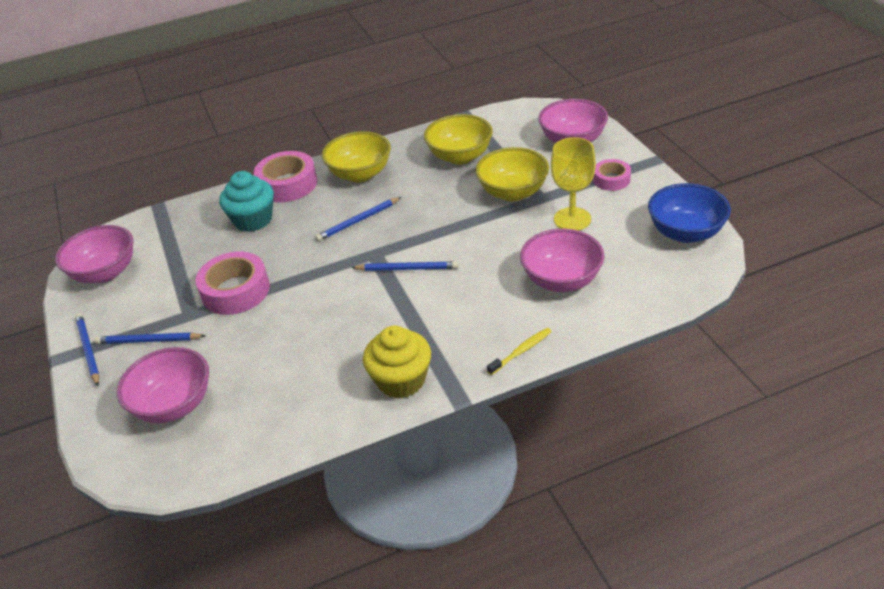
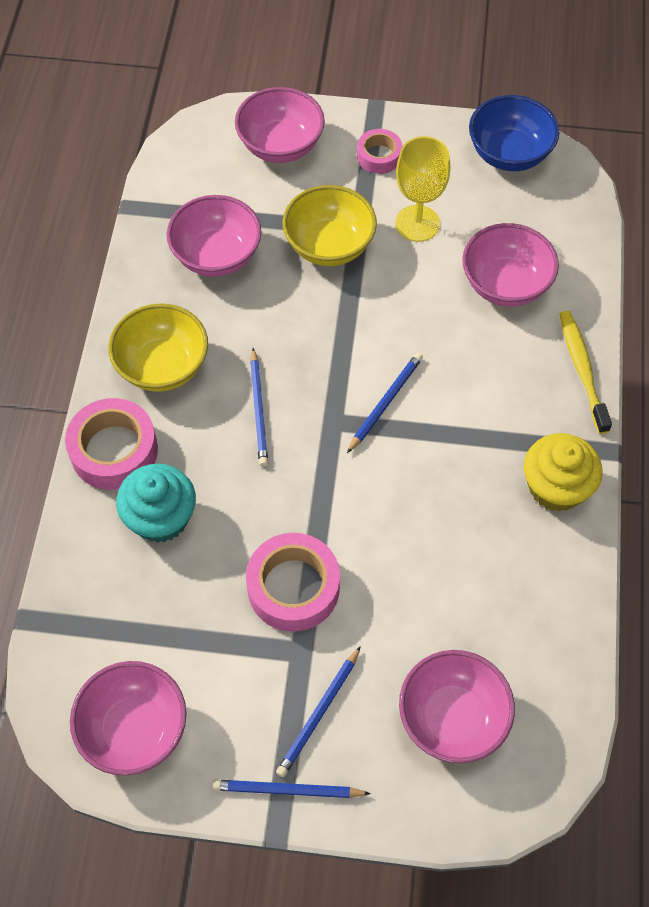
camera: 65 degrees left, 20 degrees up
(460, 156) = (216, 256): yellow bowl -> pink bowl
(521, 351) = (582, 370): yellow toothbrush -> yellow toothbrush, size x1.55

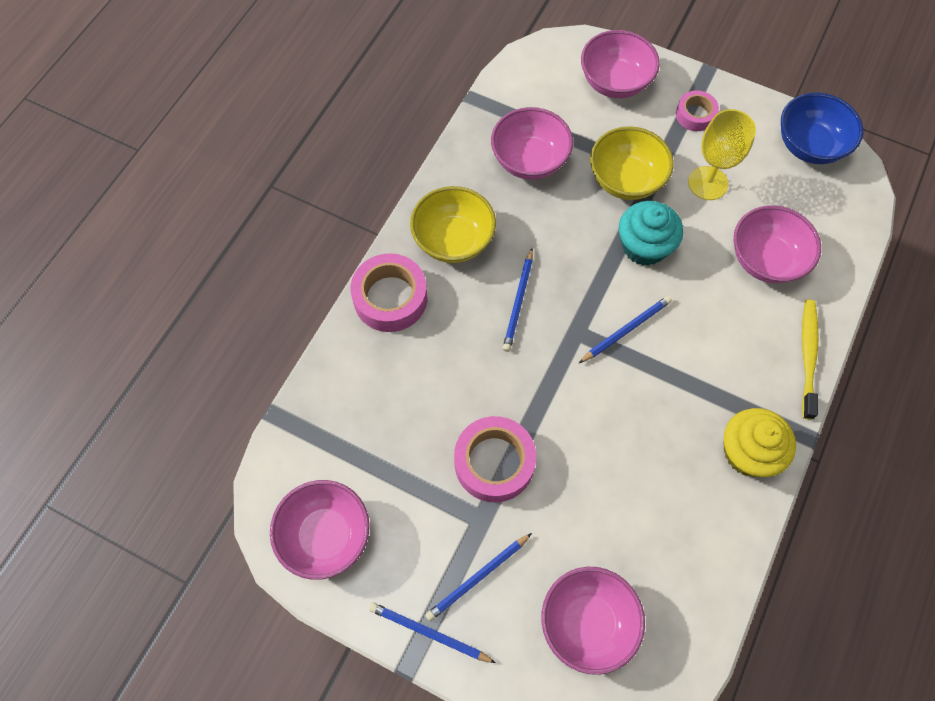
camera: 20 degrees right, 5 degrees up
(161, 517) = (408, 366): turquoise cupcake -> turquoise cupcake (644, 246)

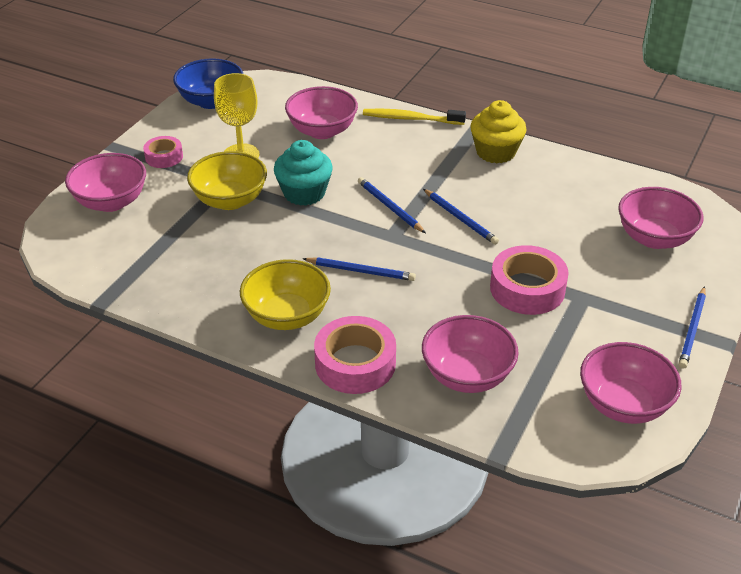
camera: 90 degrees left, 25 degrees down
(477, 578) = (635, 299): blue pencil -> blue pencil (460, 218)
(529, 160) = (195, 261): pink bowl -> pink bowl (467, 375)

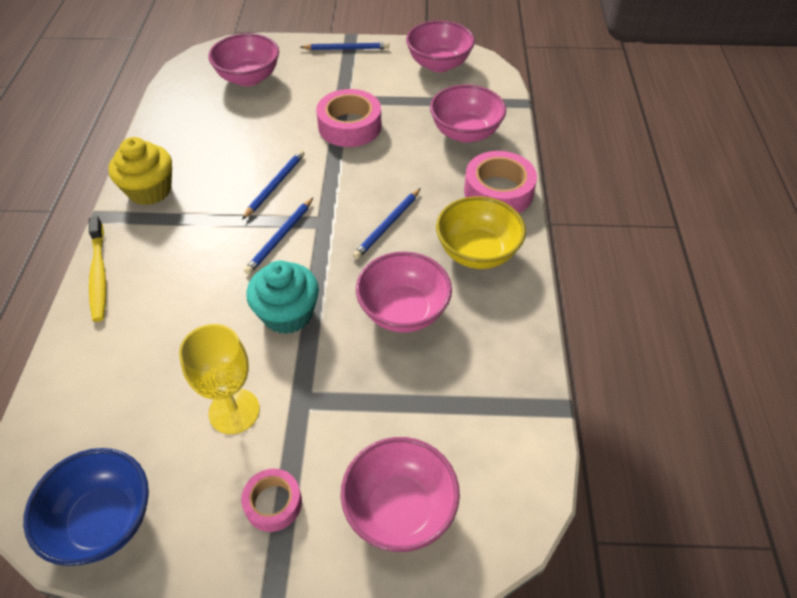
camera: 115 degrees left, 10 degrees up
(230, 200) = (333, 377): yellow bowl -> none
(322, 131) = (150, 348): pink bowl -> pink bowl (403, 311)
(361, 271) = (387, 225): blue pencil -> blue pencil turned 135 degrees counterclockwise

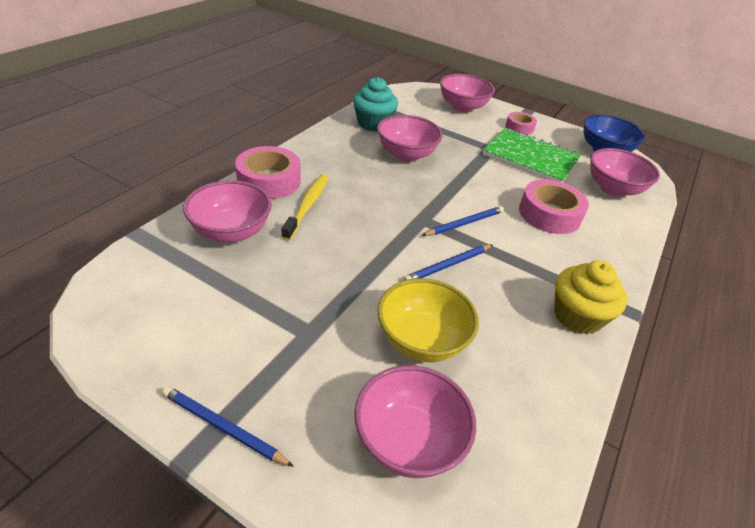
camera: 155 degrees left, 10 degrees down
(99, 274) = (623, 259): yellow toothbrush -> yellow toothbrush (307, 206)
(234, 411) = (530, 157): yellow goblet -> green notebook
(287, 314) = (481, 181): turquoise cupcake -> turquoise cupcake (373, 123)
(350, 126) = (332, 292): pink tape -> pink tape (549, 214)
(387, 225) = (375, 196): blue pencil -> none
(439, 64) = (143, 325): pink bowl -> pink bowl (613, 189)
(477, 252) = (330, 158): yellow bowl -> yellow bowl (421, 340)

